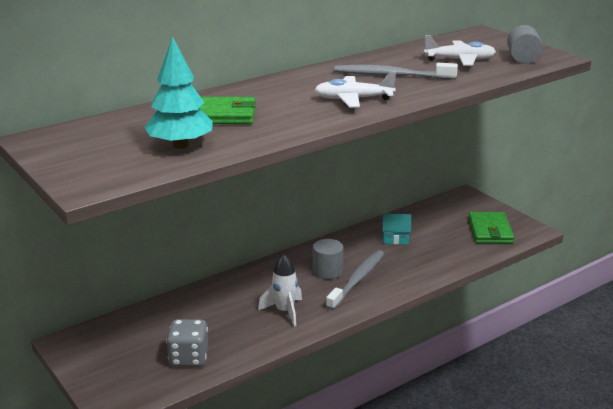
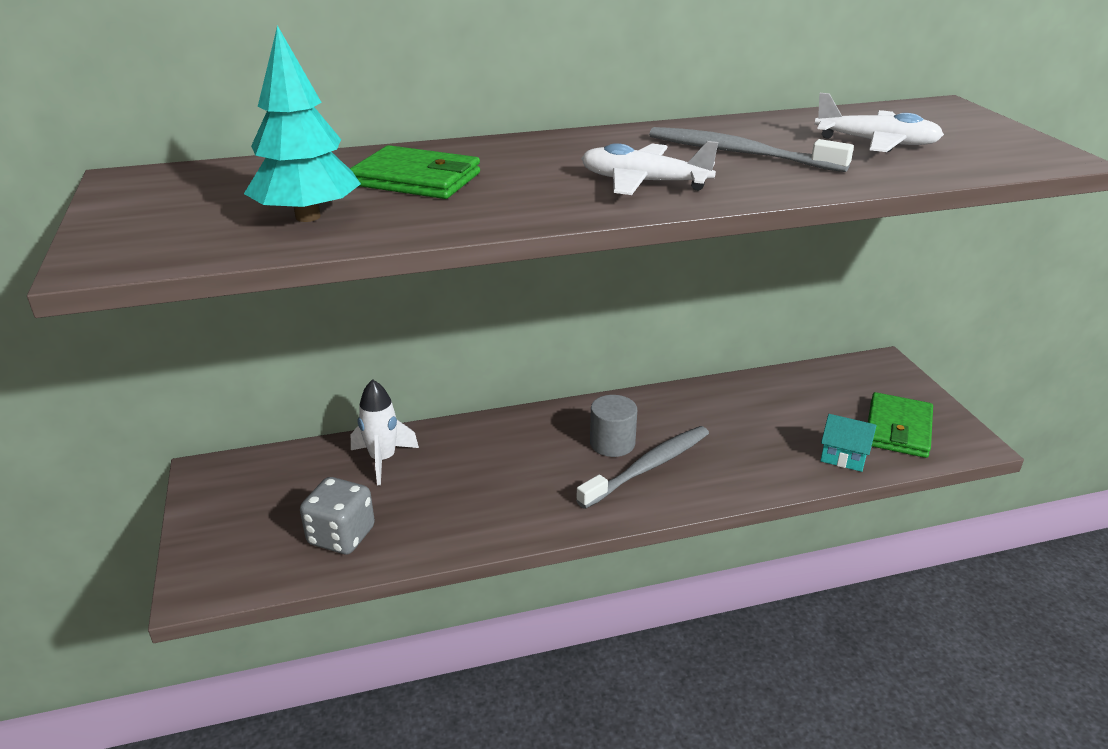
camera: 20 degrees right, 5 degrees up
(284, 311) = (515, 494): white rocket -> white rocket (383, 460)
(395, 238) = (740, 412): turquoise house -> turquoise house (843, 457)
(522, 59) = (993, 153): grey cylinder -> none

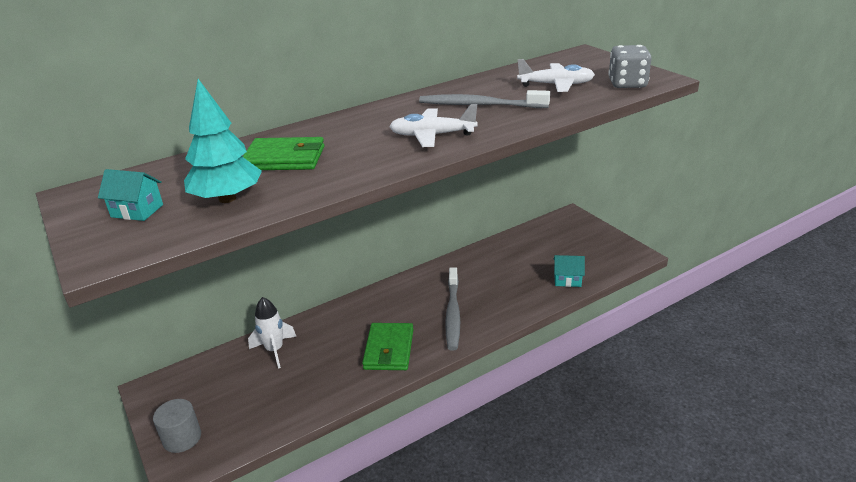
camera: 15 degrees left, 0 degrees up
(186, 211) = (137, 211): none -> turquoise house
(341, 536) = (268, 408): grey dice -> grey dice (627, 84)
(612, 443) = (424, 304): grey cylinder -> grey cylinder (182, 438)
(648, 467) = (453, 314): grey toothbrush -> grey toothbrush turned 150 degrees clockwise
(898, 429) = (592, 255): green wallet -> green wallet (389, 349)

